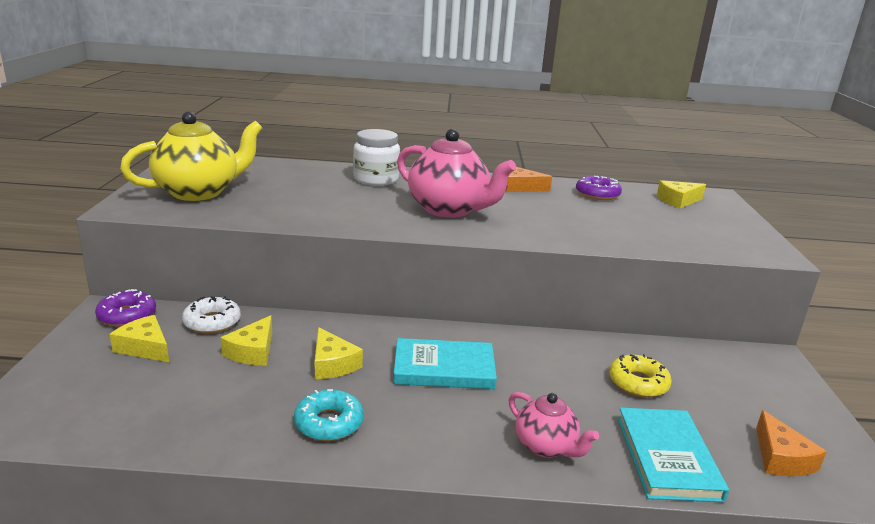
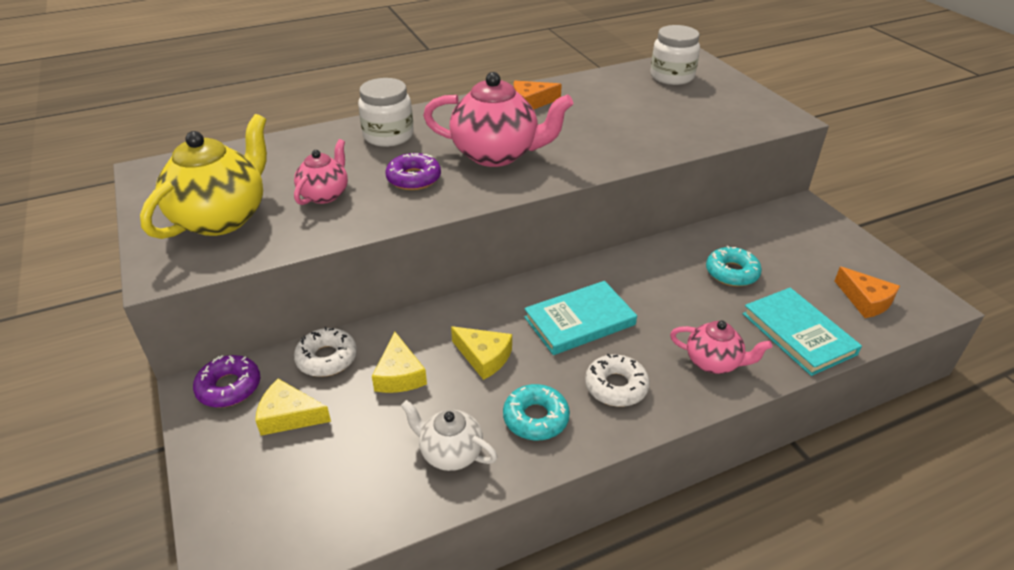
camera: 25 degrees left, 15 degrees up
(232, 418) = (450, 453): none -> white teapot
(285, 198) = (325, 194): none -> pink teapot
(427, 428) = (616, 386): none -> white donut
(597, 194) = (603, 90): purple donut -> purple donut (414, 178)
(638, 383) = (731, 273): yellow donut -> turquoise donut
(678, 201) = (672, 76): yellow cheese -> white jar

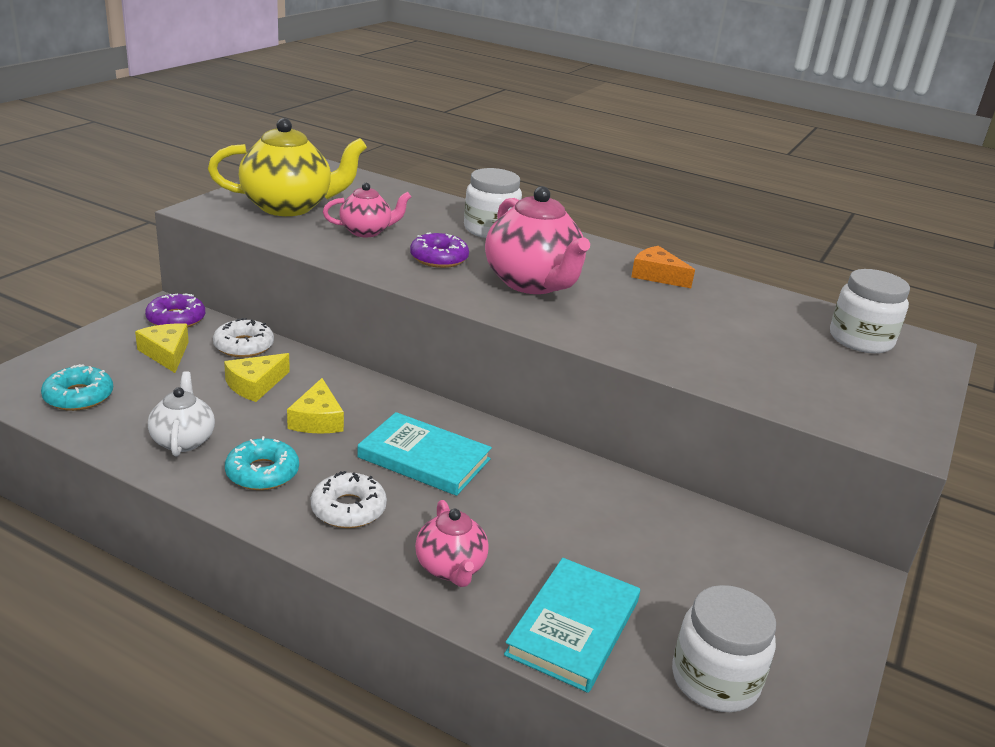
camera: 50 degrees right, 10 degrees down
(731, 273) = (629, 544): turquoise donut -> turquoise donut (78, 396)
(865, 300) = (715, 680): orange cheese -> white jar

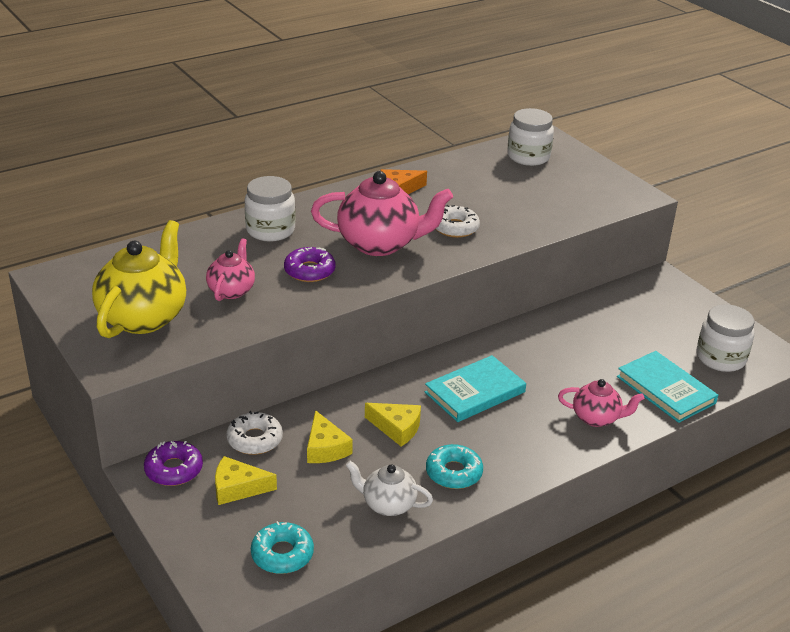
camera: 60 degrees left, 5 degrees up
(348, 509) = (517, 443): white donut -> white donut (455, 228)

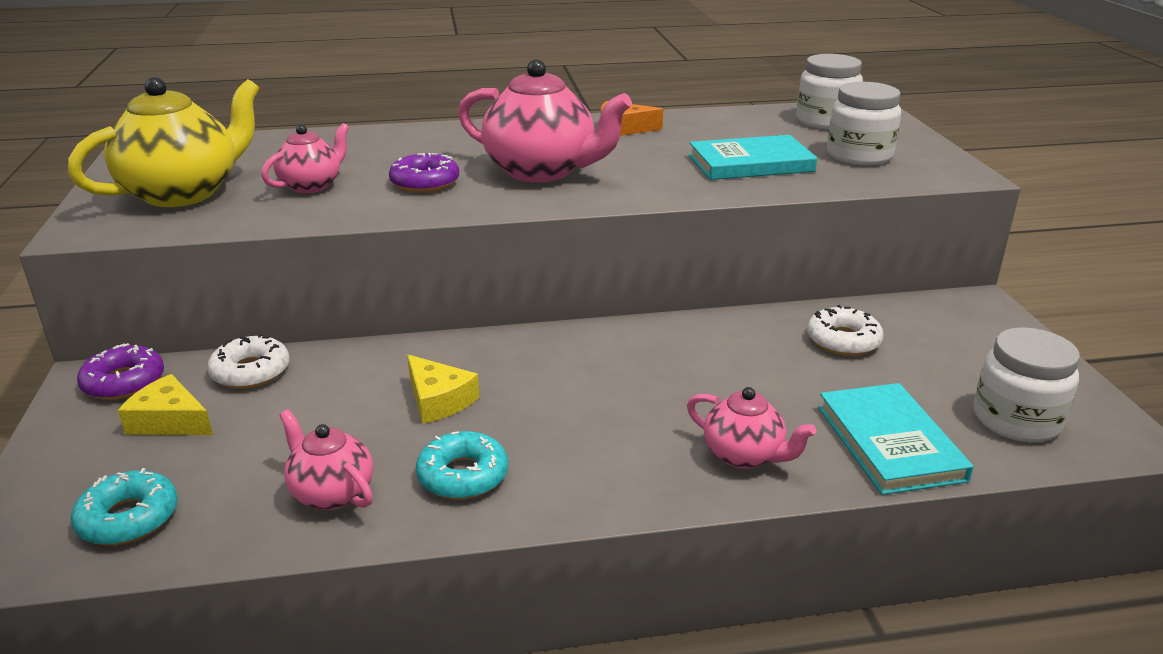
camera: 25 degrees right, 5 degrees down
(270, 230) = (426, 142): white jar -> white jar (859, 155)
(325, 448) = (324, 401): yellow cheese -> none
(388, 504) = (331, 493): white teapot -> pink teapot
(455, 228) = (657, 170): white donut -> white donut (843, 340)
(475, 392) = (585, 381): turquoise book -> turquoise book (750, 163)

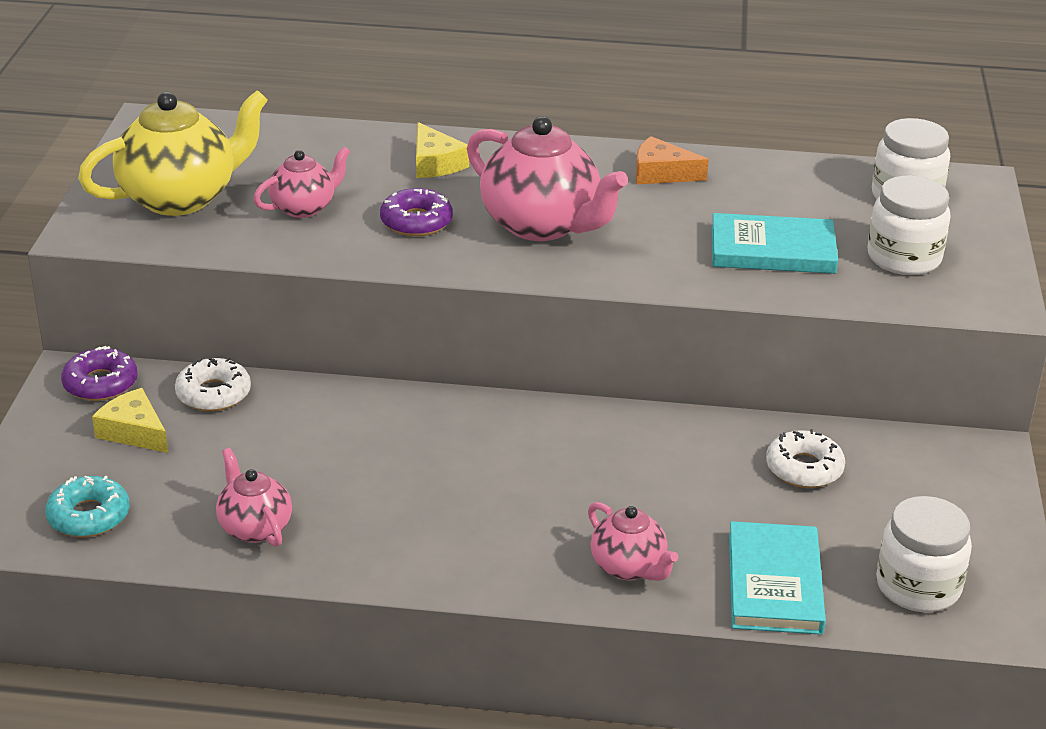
camera: 15 degrees right, 5 degrees up
(438, 400) = (374, 457): yellow cheese -> yellow cheese (435, 163)
(463, 475) = (369, 534): turquoise donut -> none

